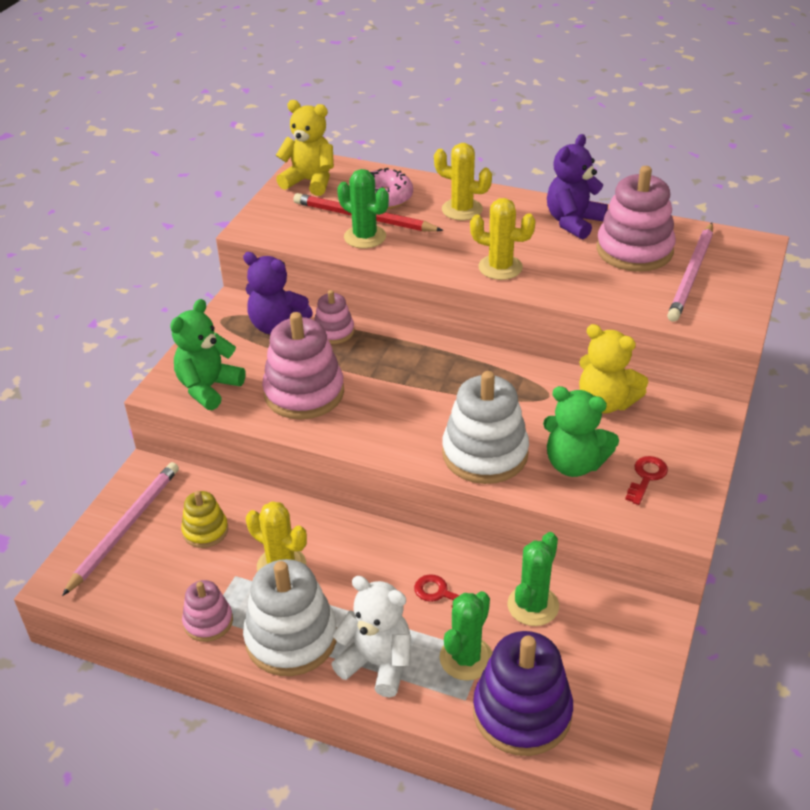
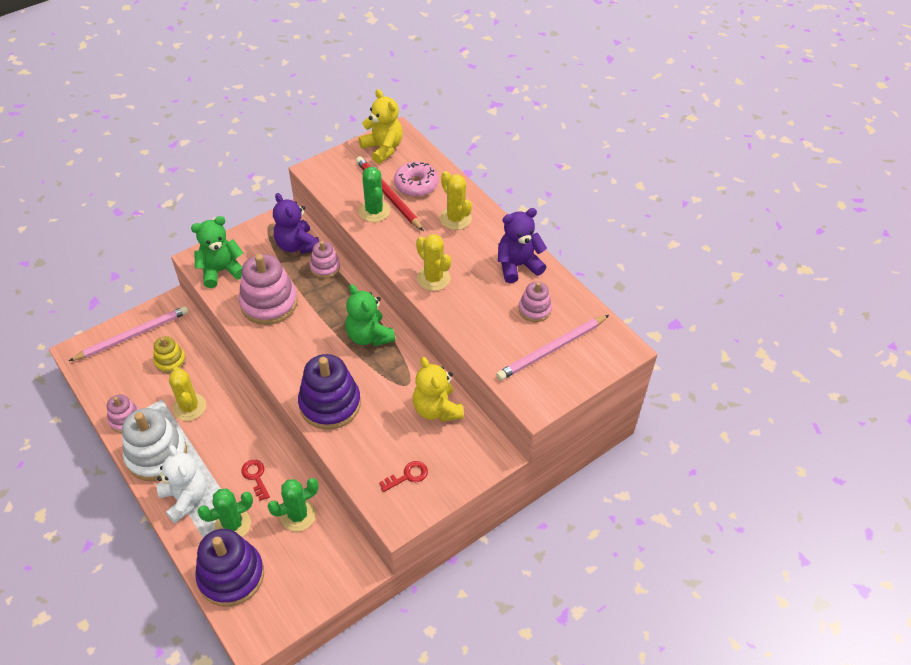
camera: 30 degrees right, 10 degrees up
(485, 454) = (330, 404): white stacking toy -> purple stacking toy
(574, 464) = (374, 441): green teddy bear -> green teddy bear (369, 336)
(634, 250) = (534, 309): pink stacking toy -> pink stacking toy, size x0.54

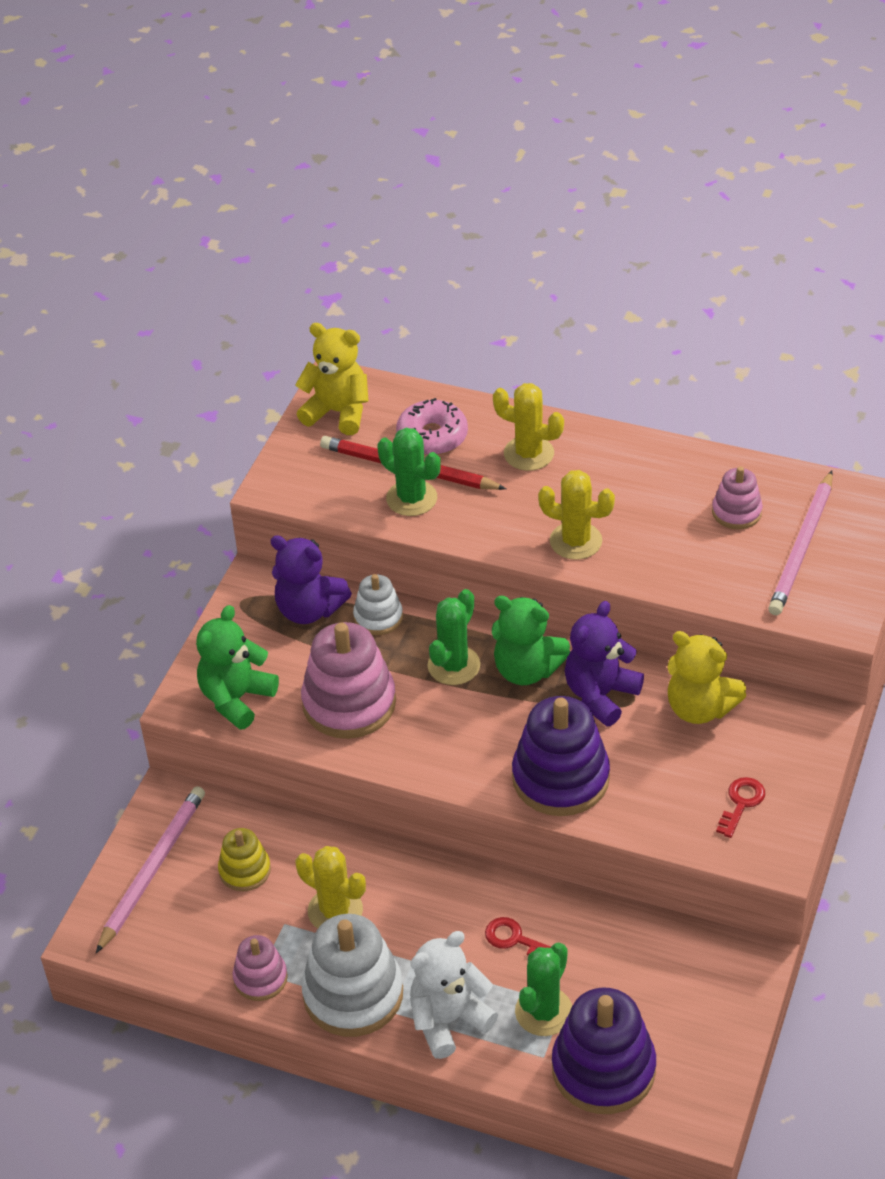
camera: 30 degrees left, 5 degrees down
(185, 498) = (448, 1020): white teddy bear -> white teddy bear turned 60 degrees counterclockwise
(298, 515) = (616, 950): green cactus -> green cactus (454, 665)
(325, 267) = (378, 617): pink stacking toy -> white stacking toy
(518, 266) = (665, 471): purple teddy bear -> purple teddy bear (600, 695)

